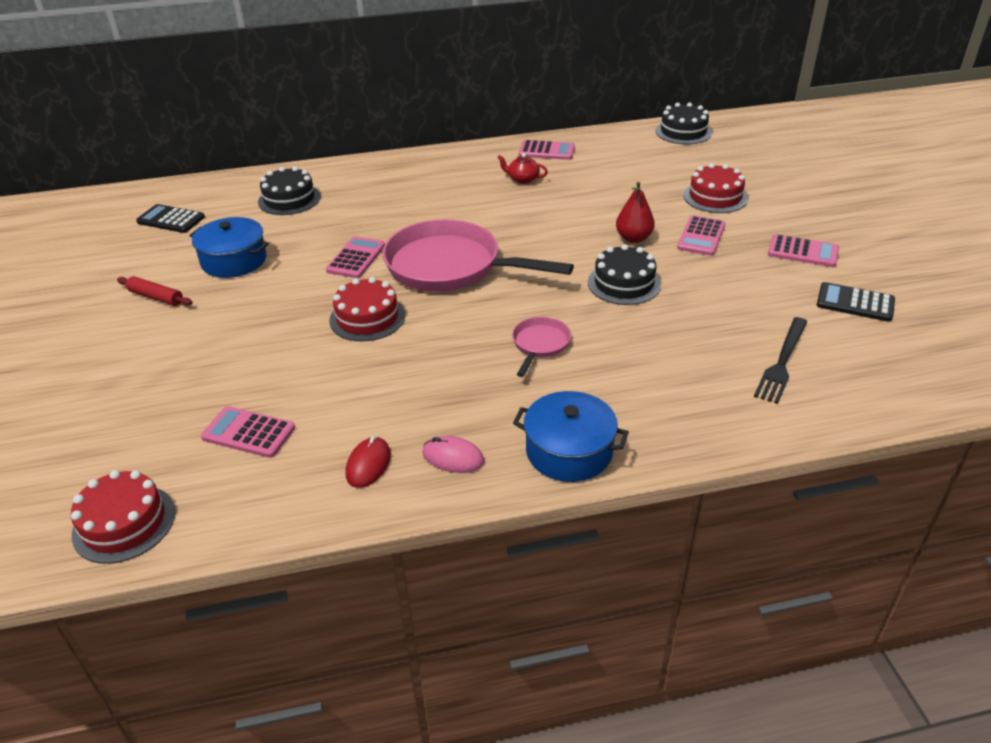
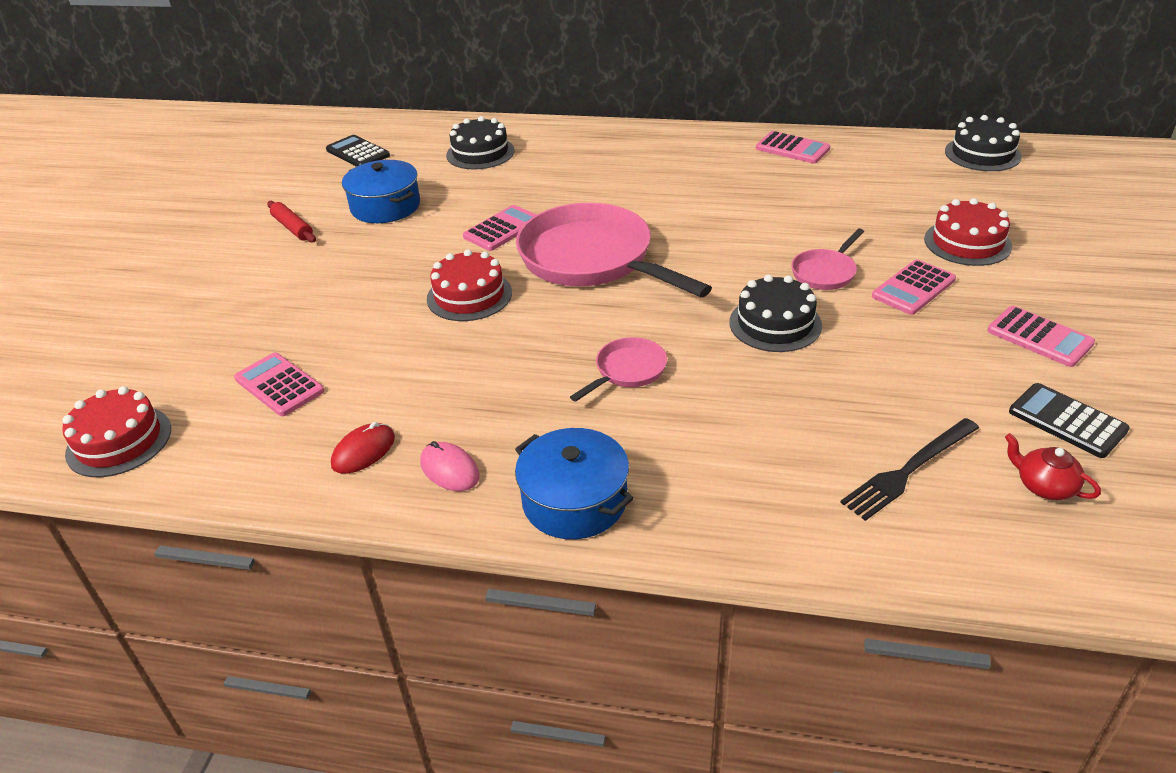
camera: 25 degrees right, 0 degrees up
(522, 179) = (741, 176): red teapot -> red teapot (1044, 486)
(633, 238) = (825, 272): red pear -> pink pan

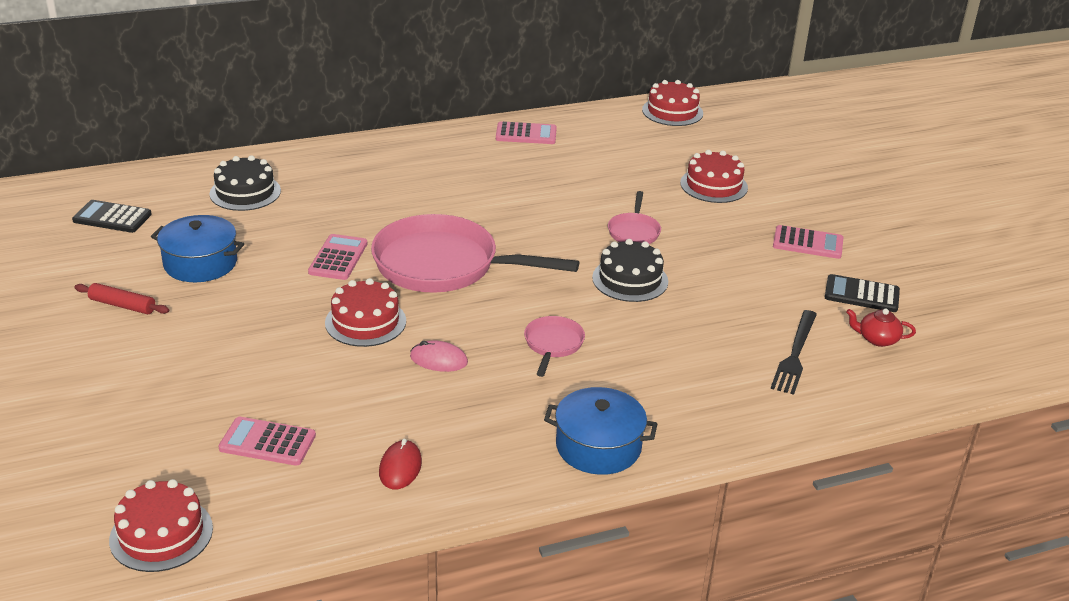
camera: 35 degrees left, 5 degrees down
(449, 469) = (484, 457): pink mouse -> pink mouse (438, 359)
(913, 288) = (703, 228): pink calculator -> none
(982, 154) = (672, 111): black cake -> red cake

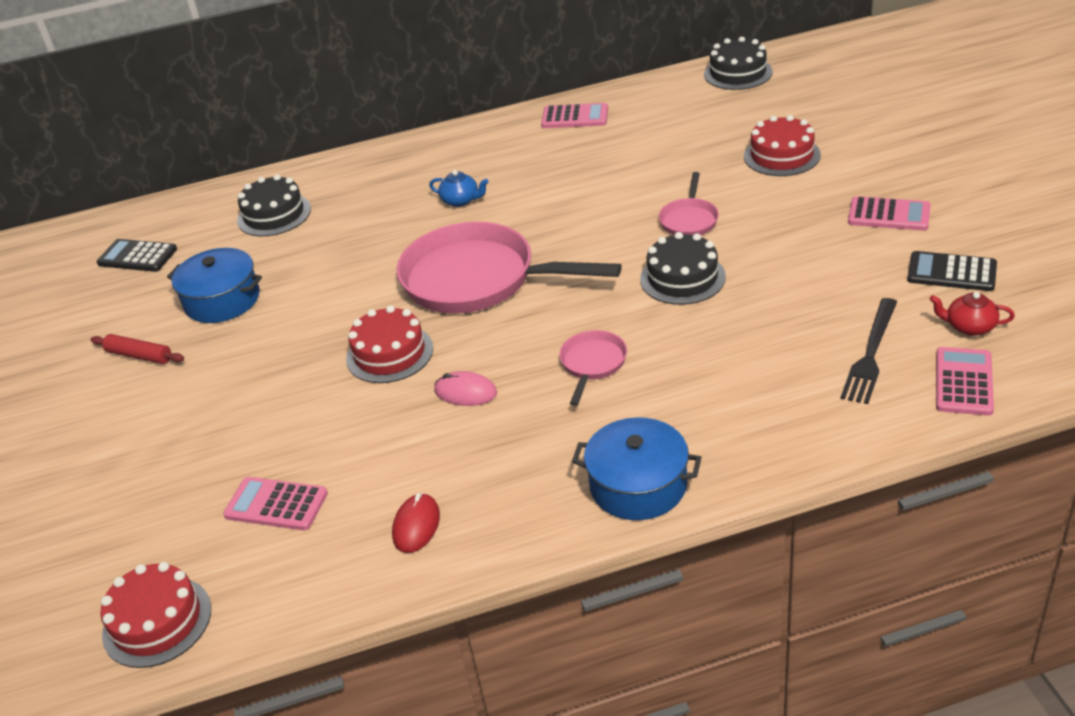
camera: 10 degrees right, 5 degrees up
(338, 258) = (365, 281): pink calculator -> pink calculator (964, 382)
(424, 196) = (461, 200): none -> blue teapot
(672, 111) = (738, 73): red cake -> black cake

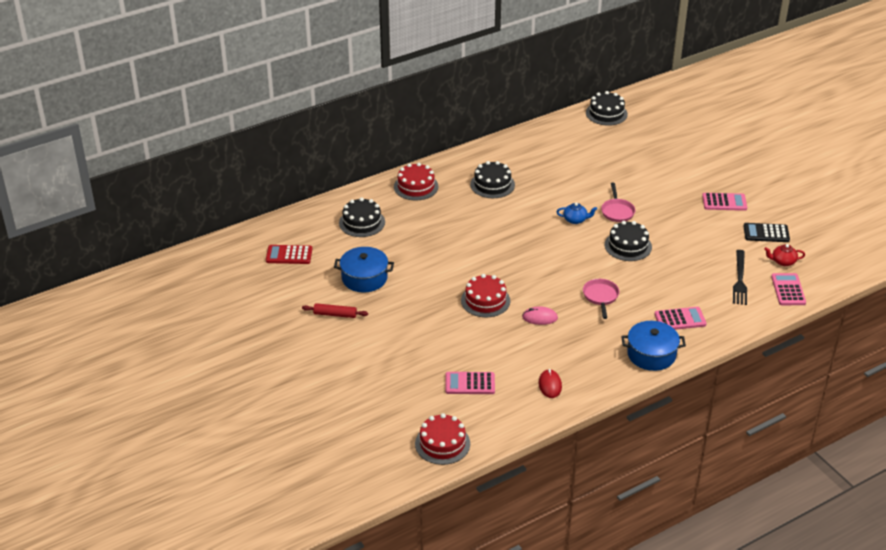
camera: 20 degrees left, 0 degrees up
(137, 256) = (289, 255): black calculator -> red calculator
(461, 200) = (476, 207): blue teapot -> blue teapot (575, 220)
(477, 279) = (513, 255): pink pan -> none
(504, 169) = (492, 184): none -> black cake
(575, 117) = (519, 147): pink calculator -> pink calculator (680, 319)
(782, 155) = (653, 168): red cake -> red cake (416, 186)

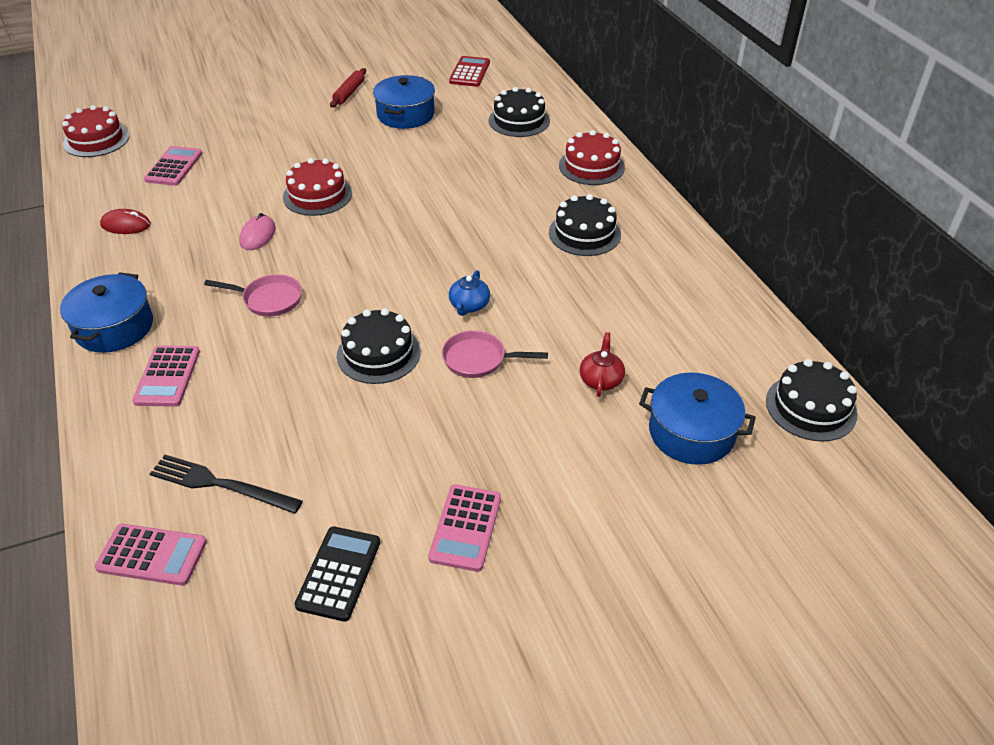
camera: 100 degrees right, 5 degrees up
(638, 145) = (691, 432): none -> blue pot
(783, 261) = (237, 574): red teapot -> red teapot (601, 379)

